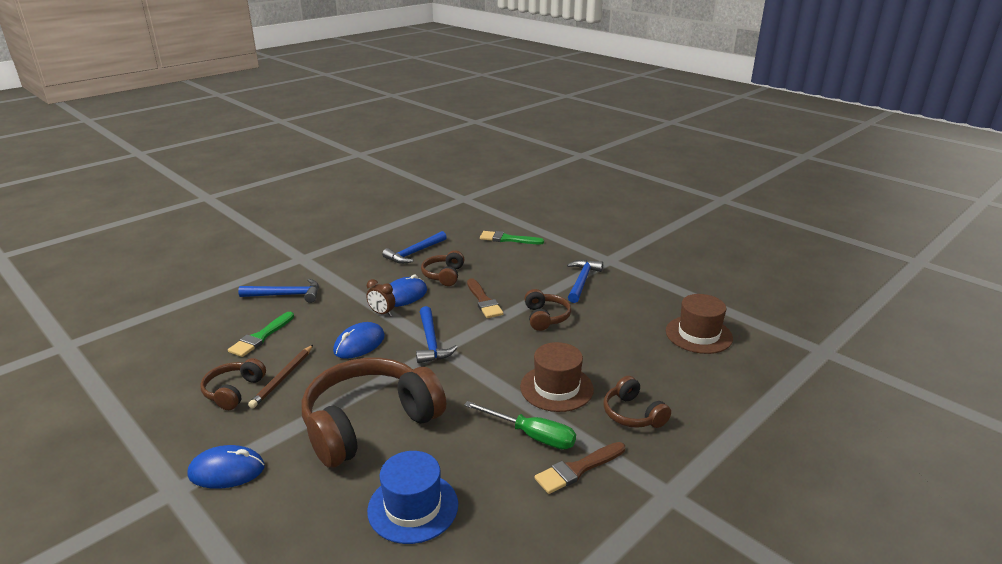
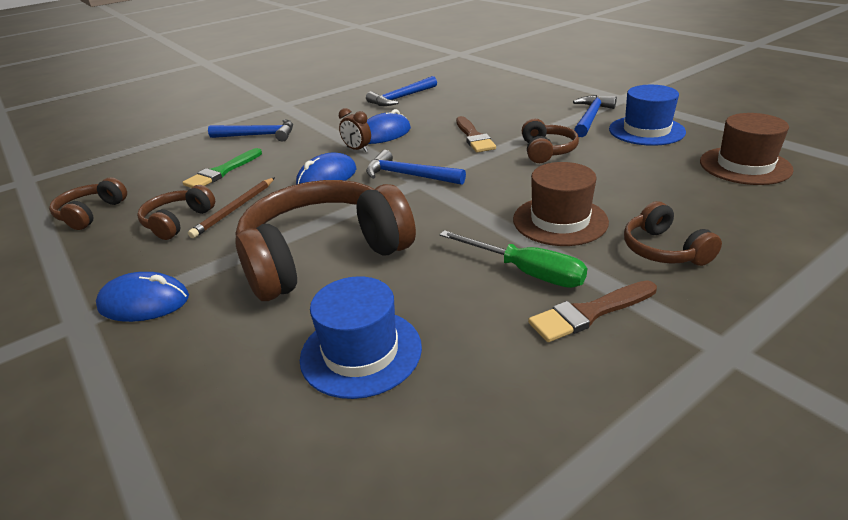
camera: 10 degrees right, 5 degrees up
(431, 342) = (409, 175): blue hammer -> blue hammer turned 120 degrees clockwise
(444, 275) = (431, 116): brown headphones -> brown headphones (91, 213)
(508, 239) = (505, 84): green brush -> none
(626, 297) = (646, 131): none -> blue hat

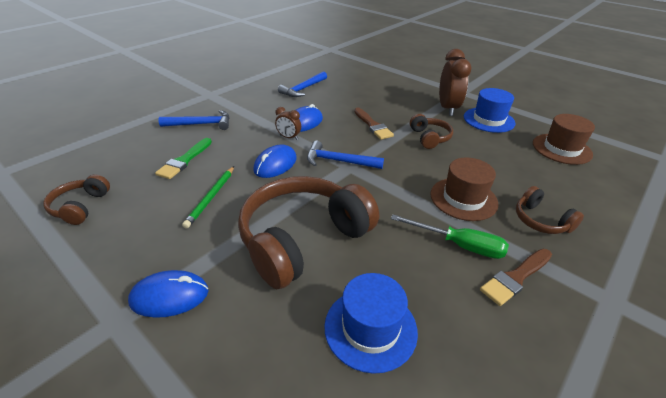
camera: 15 degrees left, 5 degrees up
(178, 222) = (166, 212): brown headphones -> none
(235, 209) = (211, 197): brown pencil -> green pencil
(591, 117) = (447, 108): blue hammer -> brown clock

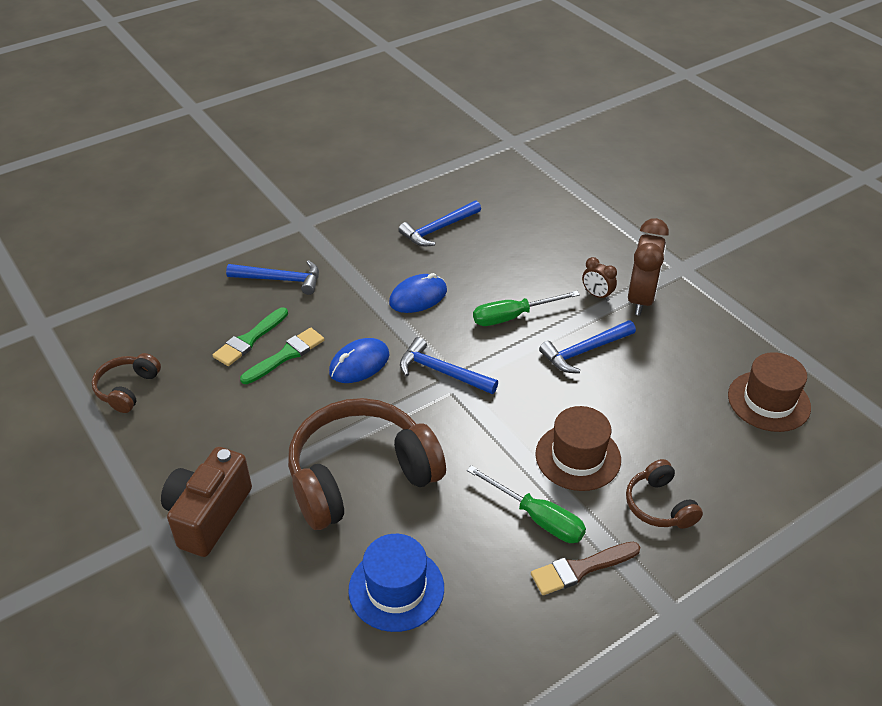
camera: 15 degrees right, 5 degrees up
(169, 296) = (208, 515): blue mouse -> brown camera
(211, 197) = (271, 401): green pencil -> none
(216, 166) = (286, 355): none -> green brush
(289, 137) = (389, 321): brown clock -> brown clock (597, 295)
(373, 125) = (513, 316): brown brush -> green screwdriver
(429, 138) = (584, 351): brown headphones -> blue hammer
(488, 120) = (692, 331): blue hat -> none

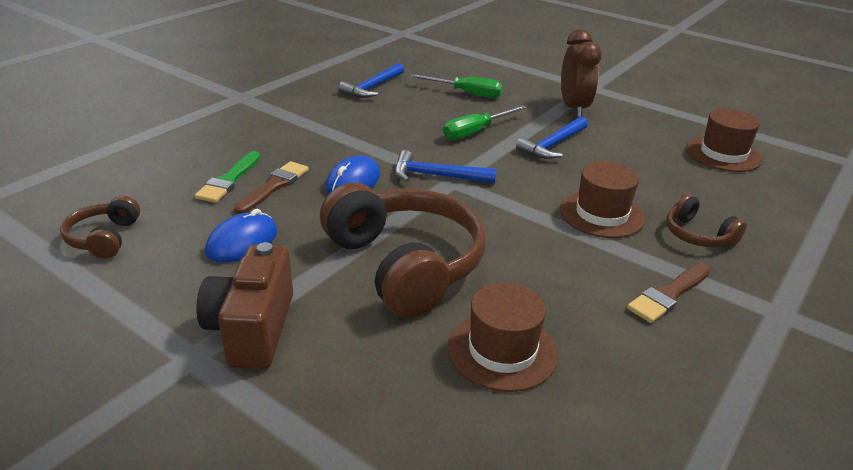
camera: 20 degrees left, 10 degrees down
(280, 280) = (240, 135): blue hammer -> none
(286, 355) = (274, 186): green brush -> brown brush
(360, 476) = (405, 264): brown headphones -> brown headphones turned 105 degrees clockwise
(396, 588) = (502, 350): blue hat -> brown hat
(418, 297) = (382, 130): blue mouse -> blue mouse (242, 242)
(537, 518) = (599, 264): green screwdriver -> green screwdriver (466, 93)
(597, 295) = (536, 110): brown clock -> none

